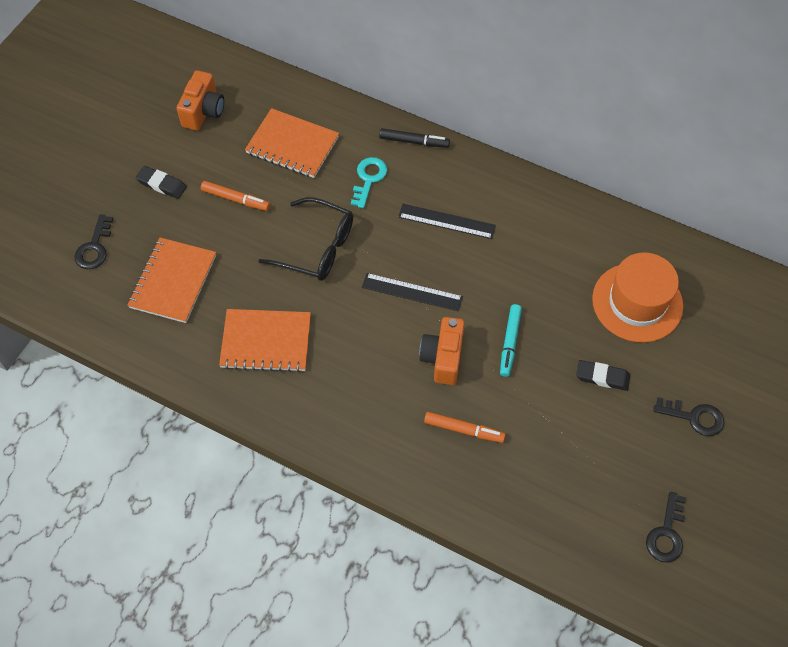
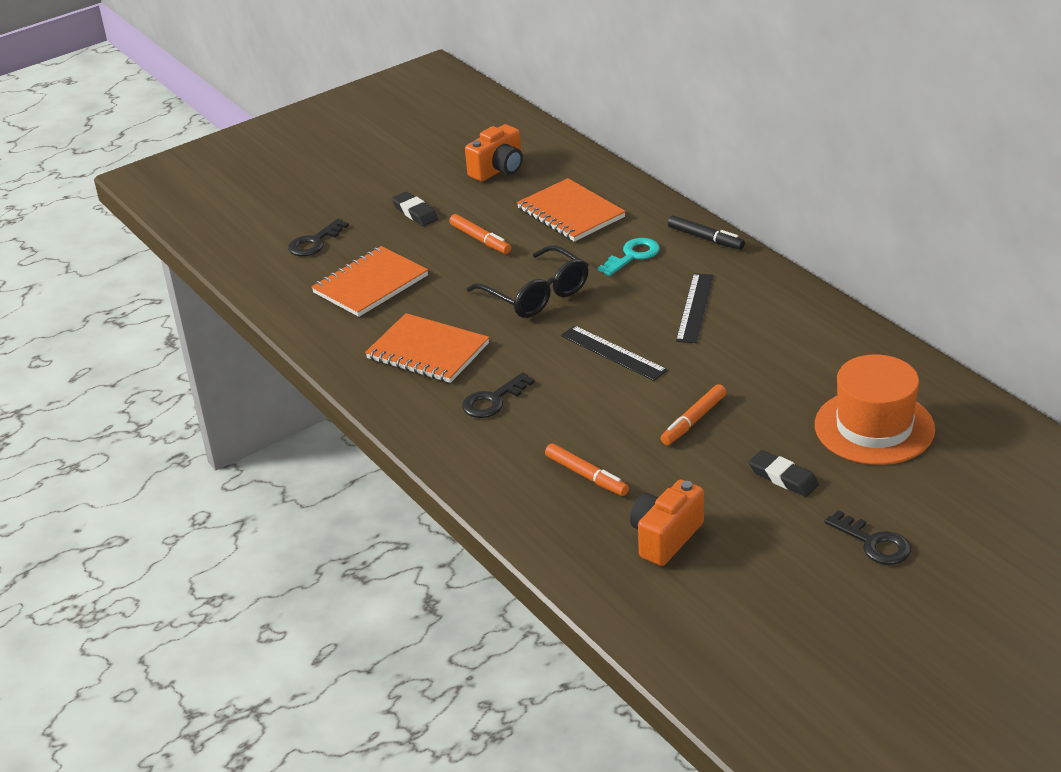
camera: 30 degrees right, 25 degrees down
(443, 358) = (607, 413): orange camera -> orange camera (665, 537)
(447, 221) = (695, 308): black ruler -> black ruler turned 60 degrees clockwise
(510, 342) = (693, 420): turquoise marker -> orange marker
(666, 533) = (762, 632): black key -> black key (493, 400)

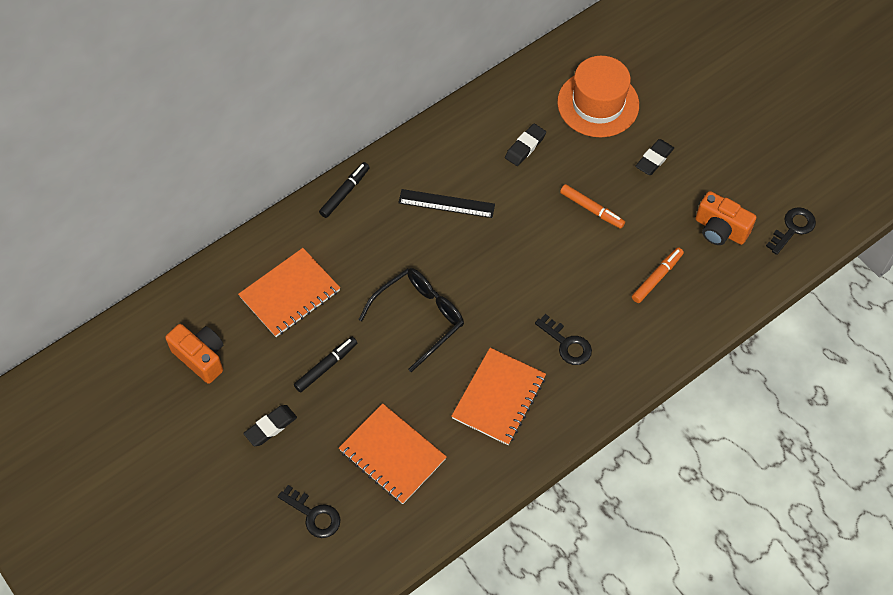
camera: 95 degrees left, 25 degrees up
(480, 239) = (326, 366): orange marker -> black marker
(613, 353) = (505, 261): black ruler -> none
(633, 256) = (366, 246): turquoise key -> none
(789, 365) = (525, 147): none -> black eraser
(874, 543) = (717, 115): black key -> black key (793, 228)

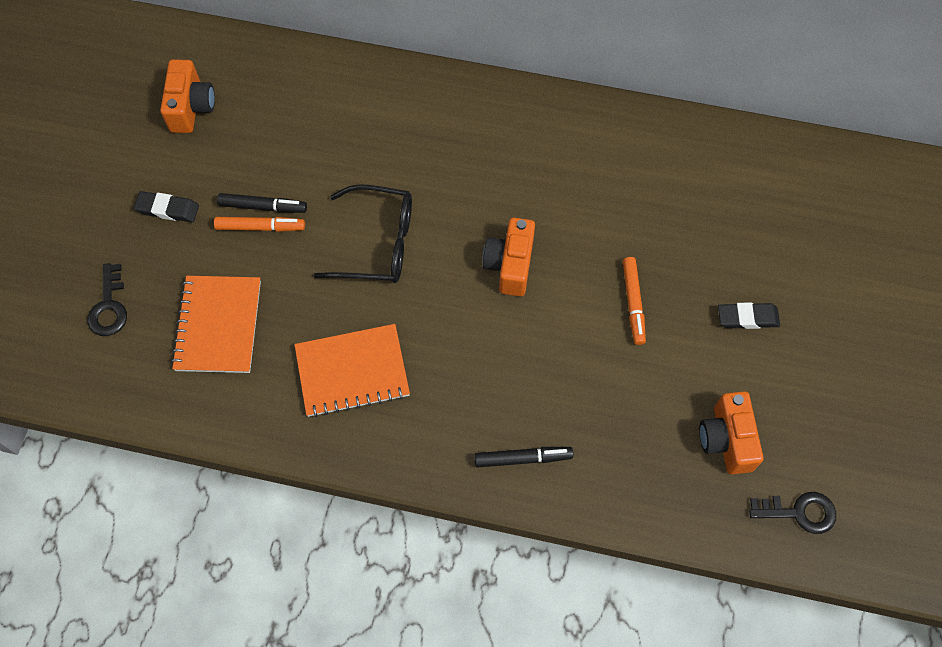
camera: 50 degrees right, 5 degrees up
(290, 294) = (311, 125): orange notebook -> none
(345, 193) = (452, 89): black marker -> black marker (523, 458)
(446, 204) = (518, 176): black ruler -> none
(505, 255) = (510, 265): none -> orange camera
(525, 147) = (645, 195): black eraser -> none
(567, 344) = (462, 390): black key -> none
(598, 104) = (760, 221): orange hat -> none
(657, 278) = (612, 419): orange marker -> orange marker (260, 227)

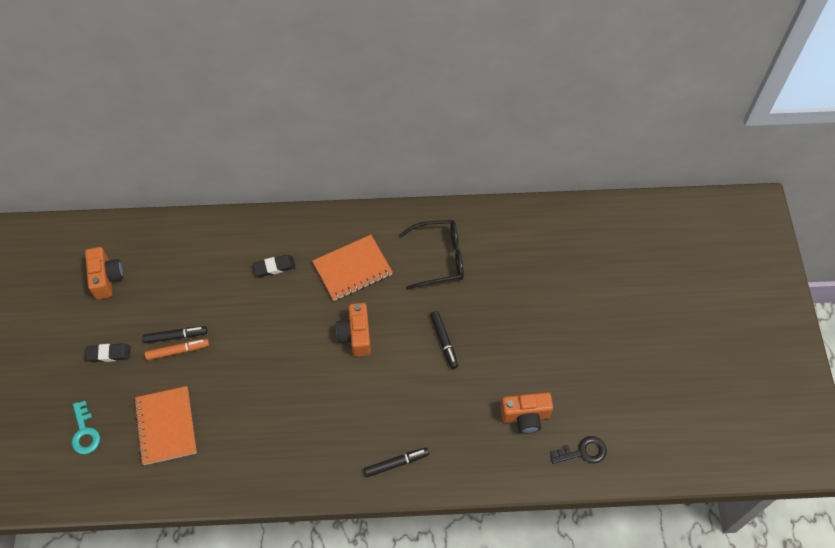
camera: 15 degrees left, 5 degrees down
(109, 306) = (85, 432): black key -> turquoise key
(352, 371) = (267, 434): orange notebook -> orange notebook (352, 269)
(377, 243) = (262, 342): black glasses -> black glasses (439, 258)
(633, 303) = (444, 341): orange marker -> black marker
(726, 440) = (525, 417): orange camera -> orange camera turned 75 degrees counterclockwise
(747, 318) = (520, 333): black eraser -> black eraser (274, 267)

